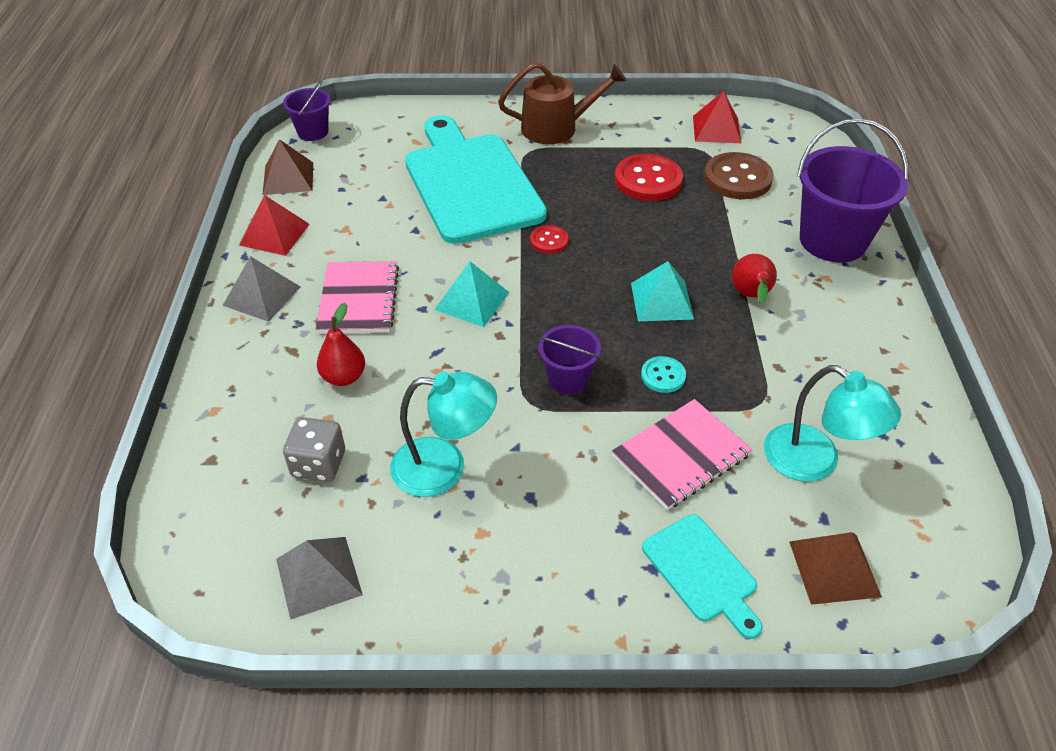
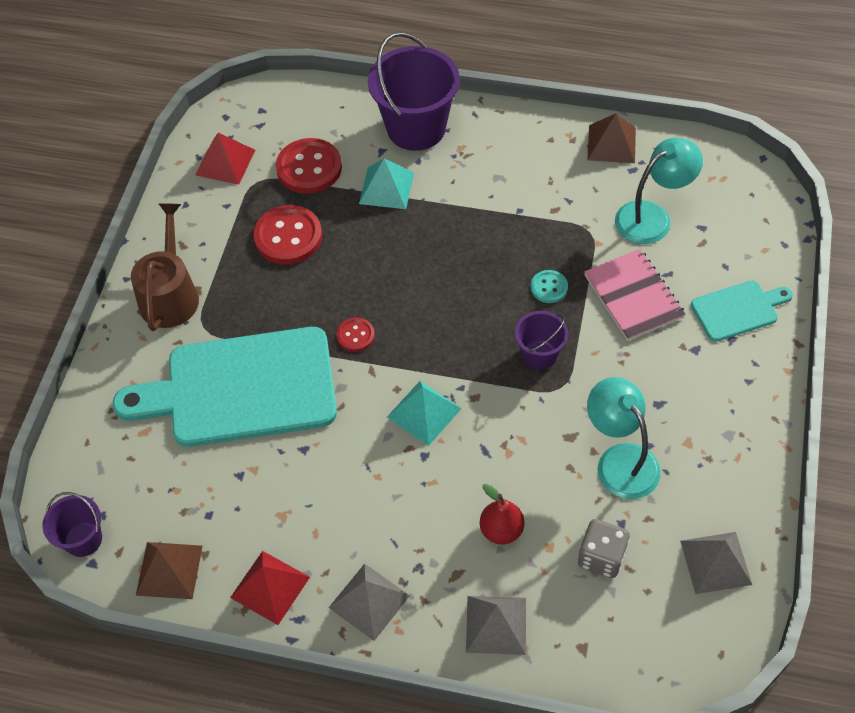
camera: 75 degrees left, 10 degrees up
(238, 387) = (496, 624): none -> grey pyramid
(358, 299) = (397, 510): pink notebook -> none
(444, 467) = (620, 460): turquoise lamp -> turquoise lamp turned 45 degrees counterclockwise
(661, 300) = (460, 267): turquoise pyramid -> turquoise pyramid (386, 188)
(737, 178) = (309, 168): brown button -> red button
(751, 296) = (470, 204): red pear -> none
(834, 568) = (743, 235): brown pyramid -> brown pyramid (611, 144)

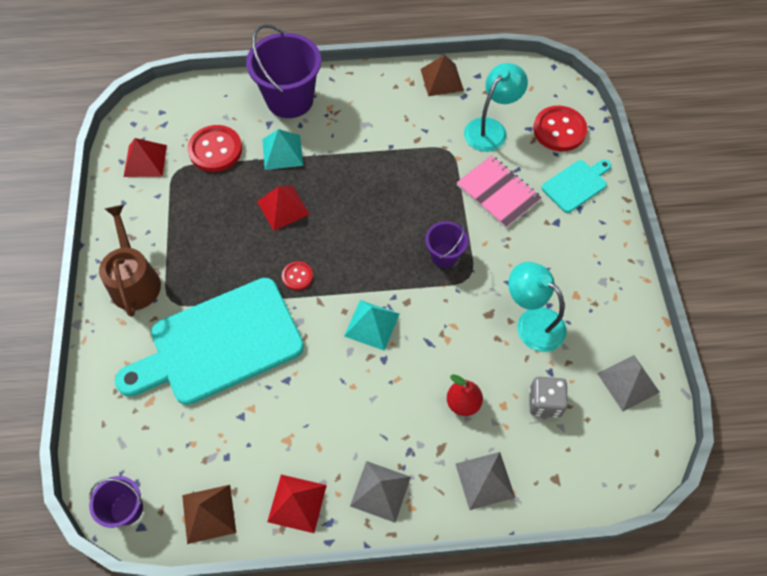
camera: 20 degrees left, 5 degrees up
(288, 237) = (217, 209): red button -> red button (559, 130)
(365, 252) = (283, 207): none -> red pyramid
(549, 287) = (433, 201): turquoise button -> none

